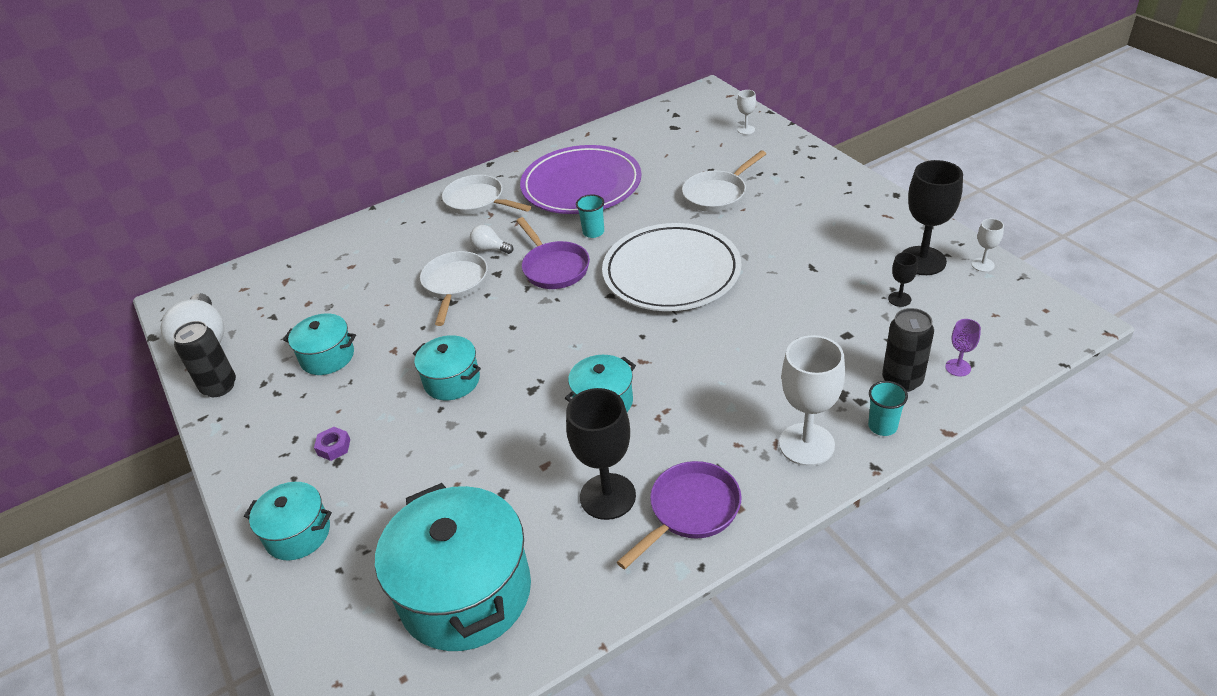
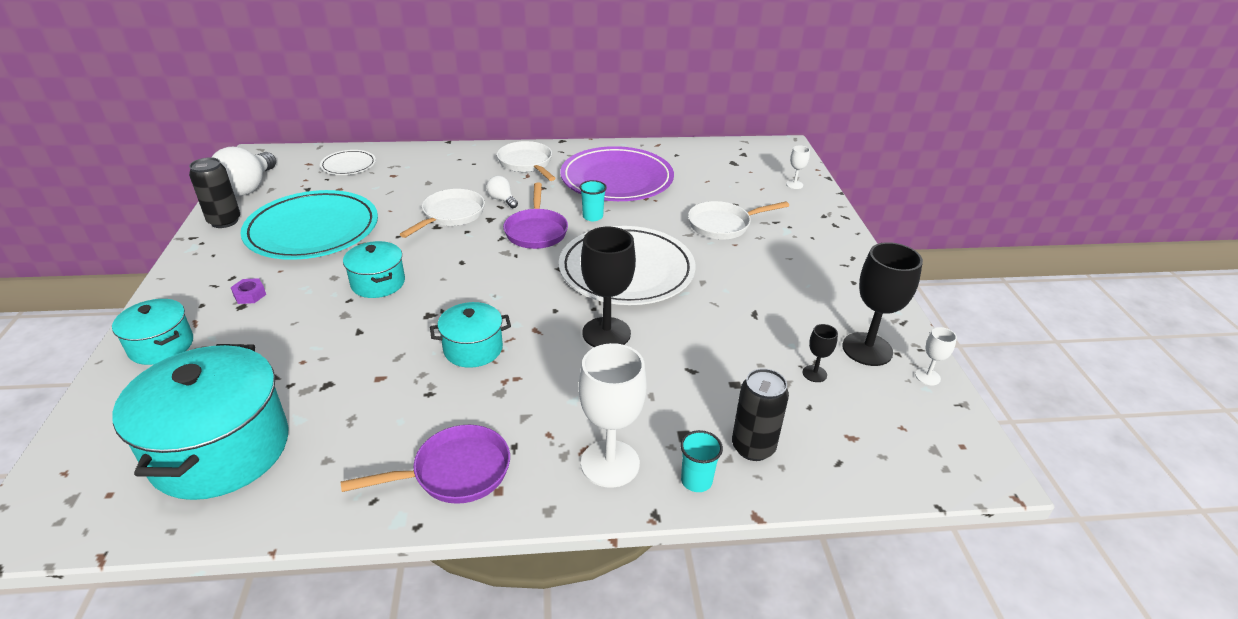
camera: 20 degrees right, 5 degrees down
(290, 274) = (348, 165): none -> white plate
(327, 357) = (312, 230): turquoise pot -> turquoise plate
(607, 496) = (401, 426): black goblet -> black goblet (606, 333)
(958, 367) = (820, 460): purple goblet -> none

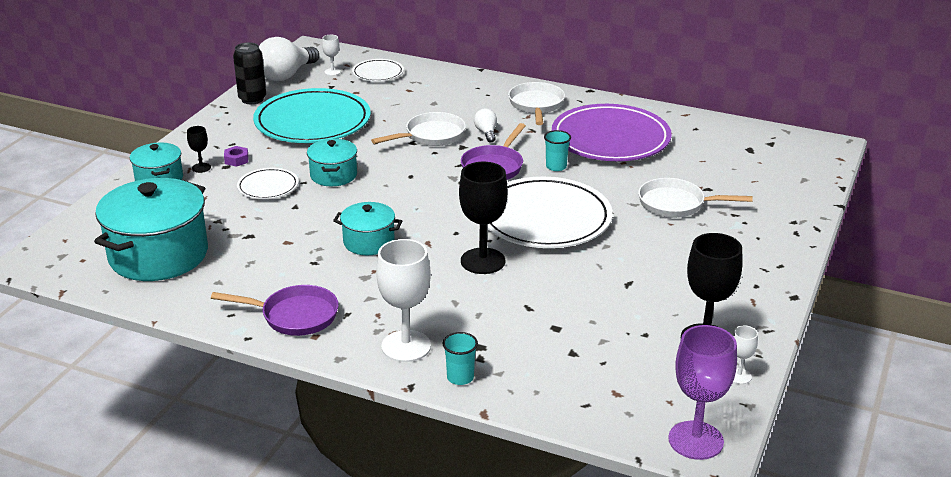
camera: 30 degrees right, 5 degrees down
(310, 317) = (268, 187): none -> white plate
(753, 447) = (526, 372): black can -> none
(794, 184) = (794, 185): white goblet -> white goblet (332, 72)
(814, 374) = (634, 342): black goblet -> black goblet (201, 168)
(962, 462) = (695, 440): none -> purple goblet

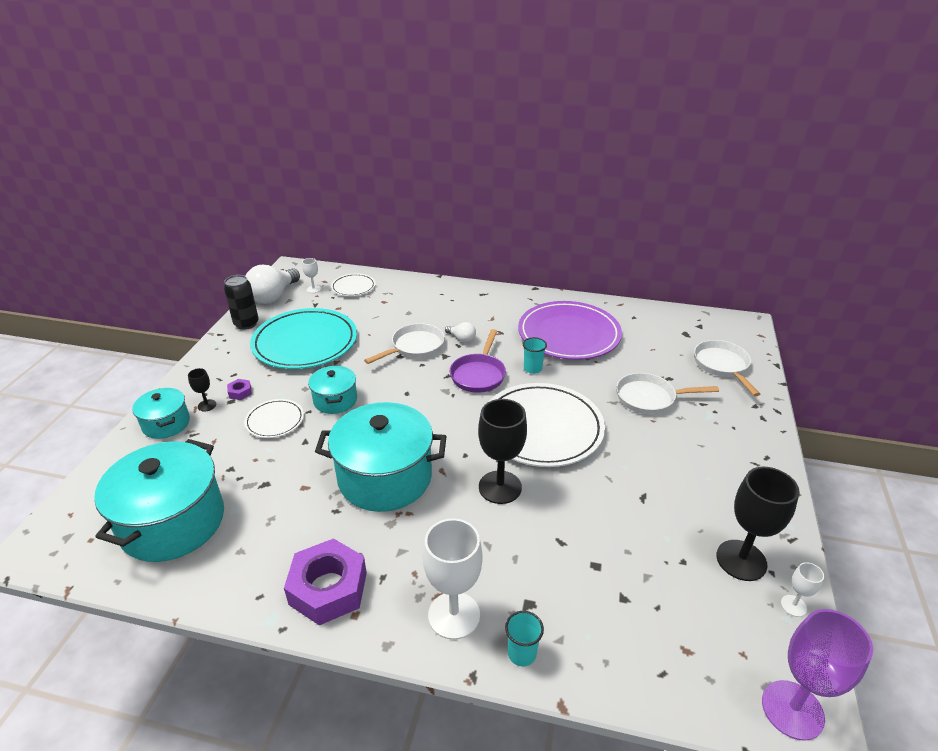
camera: 10 degrees left, 5 degrees up
(294, 316) = (328, 588): purple pan -> purple nut
(369, 242) = (385, 477): turquoise pot -> turquoise pot, size x1.89
(486, 133) = (462, 339): white light bulb -> white light bulb turned 150 degrees clockwise
(536, 105) = (496, 307): white pan -> white pan (722, 366)

